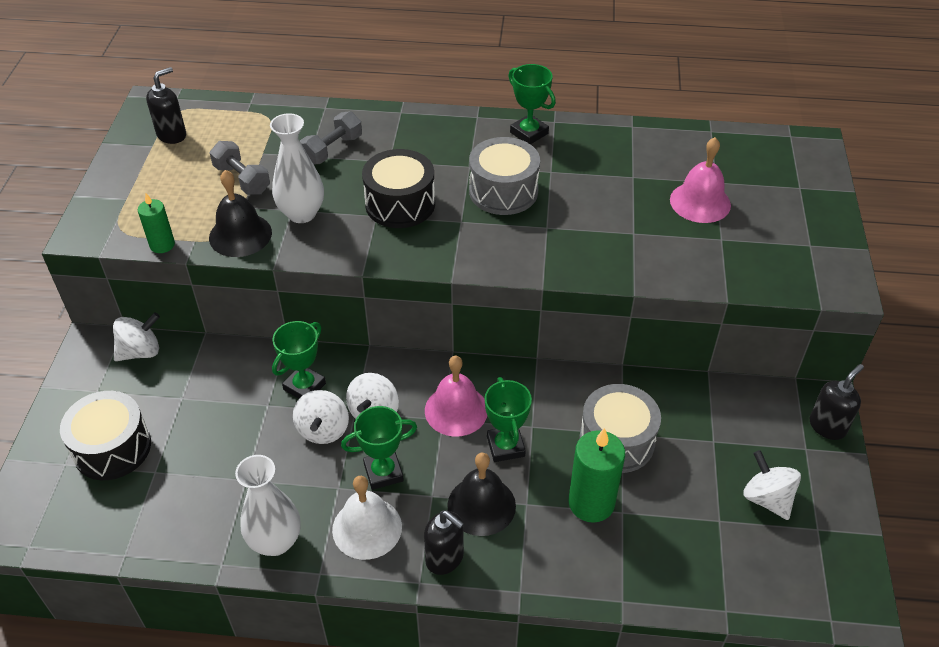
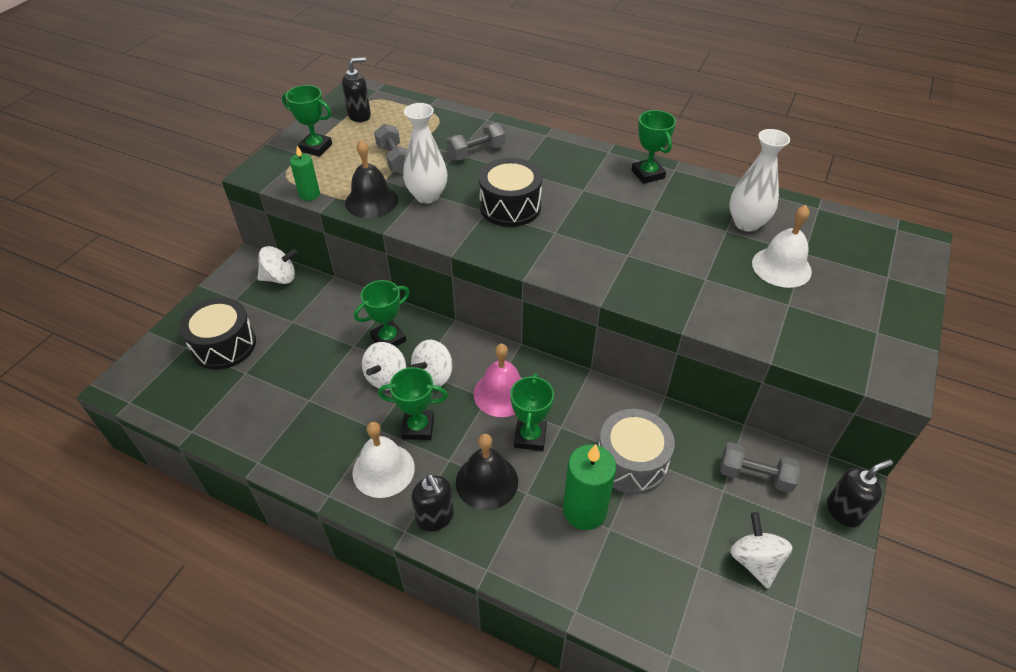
camera: 20 degrees right, 0 degrees up
(139, 186) = (316, 148): none -> green trophy
(275, 541) = (307, 457): white vase -> white vase (746, 223)
(503, 191) = (603, 216): grey drum -> none
(700, 202) = (781, 267): pink bell -> white bell
(737, 418) = (755, 475): none -> grey dumbbell

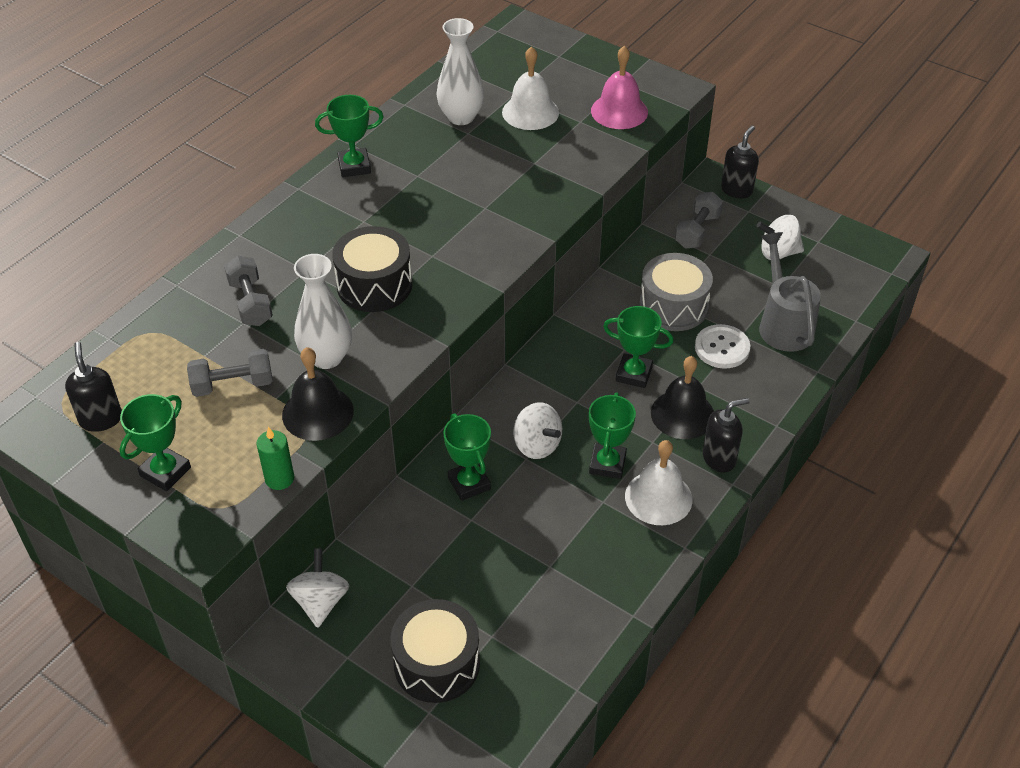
camera: 80 degrees left, 0 degrees up
(386, 378) = (531, 488): white spinning top -> none
(501, 393) = (573, 389): pink bell -> pink bell (619, 111)
(584, 510) = (722, 348): green candle -> white button
(638, 571) = (783, 324): none -> grey watering can
(844, 511) = (736, 190): black soap dispenser -> black soap dispenser turned 45 degrees clockwise

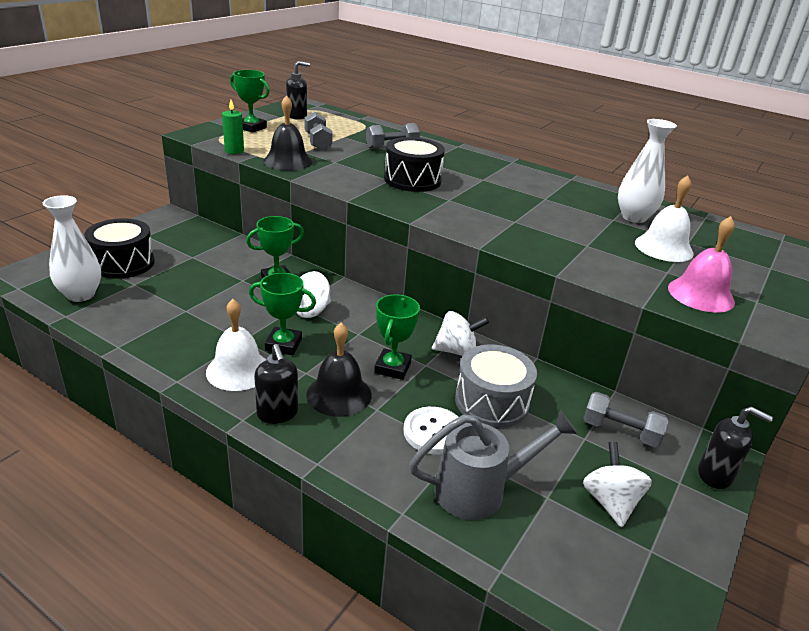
camera: 85 degrees right, 15 degrees down
(320, 601) = (193, 228): white spinning top -> white spinning top (456, 351)
(326, 357) = (339, 165): white vase -> white vase (81, 295)
(354, 166) = (545, 178): green trophy -> none

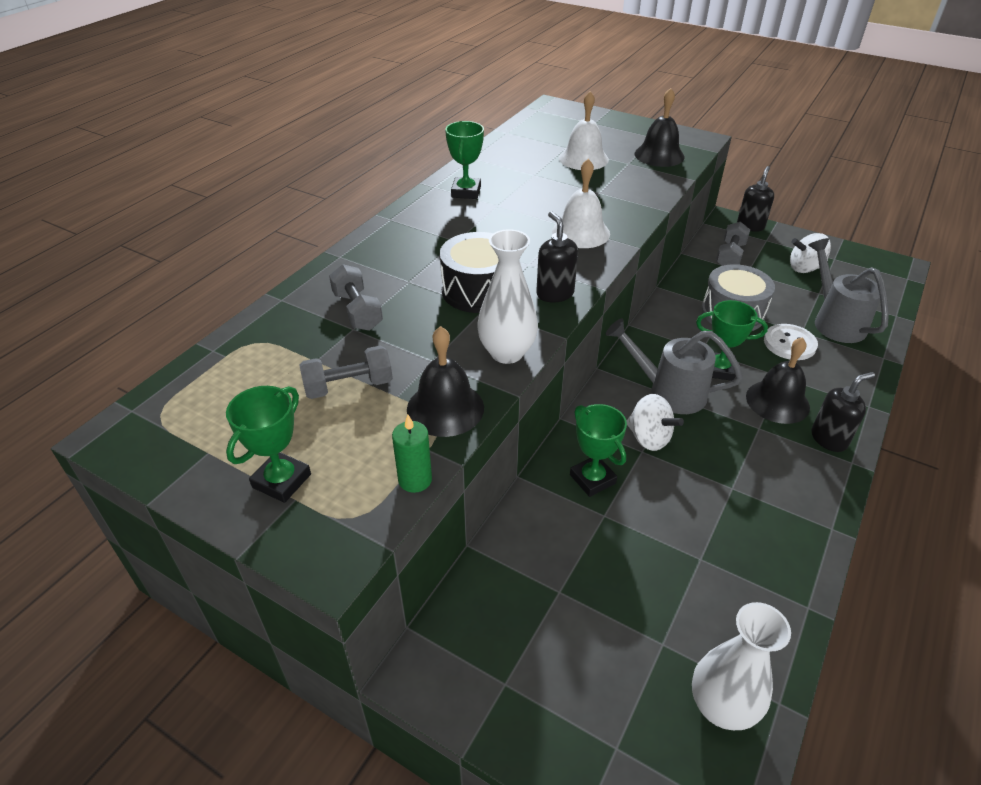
camera: 90 degrees left, 10 degrees up
(123, 263) = (610, 683): black drum -> none
(238, 370) = (785, 480): white bell -> white bell (581, 232)
(283, 345) = (723, 451): green trophy -> green trophy (466, 192)
(297, 116) = (205, 429): black soap dispenser -> black soap dispenser (554, 294)
(364, 331) = (669, 392): none -> grey watering can
(456, 351) = (671, 330): white spinning top -> none
(634, 217) = (524, 164): white vase -> white vase (507, 353)
(701, 294) = (659, 155): pink bell -> black bell

